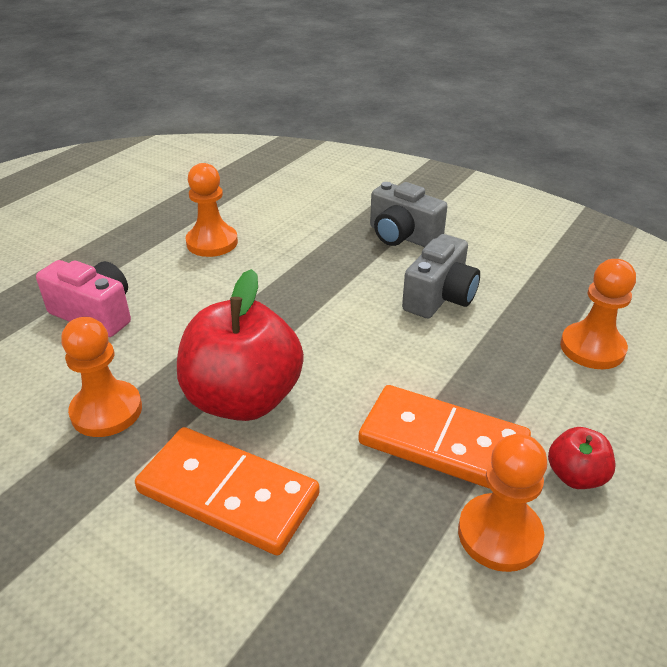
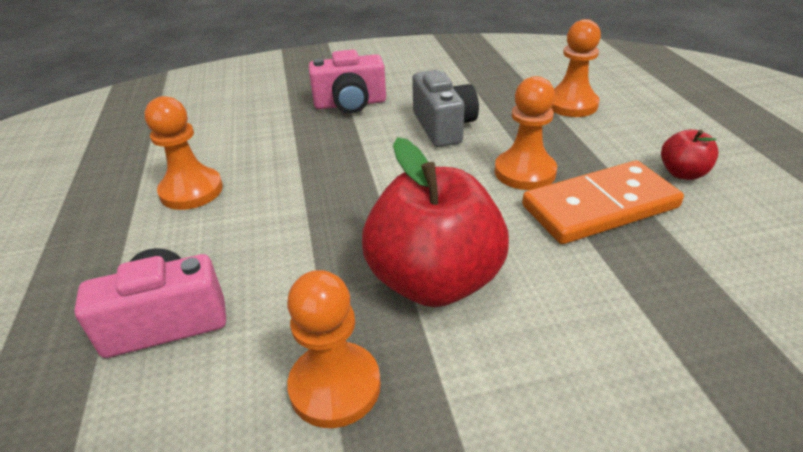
camera: 45 degrees left, 0 degrees up
(228, 493) = (546, 351): orange domino -> none
(402, 236) = (350, 104): grey camera -> pink camera
(499, 534) = (712, 231): orange pawn -> orange pawn (524, 172)

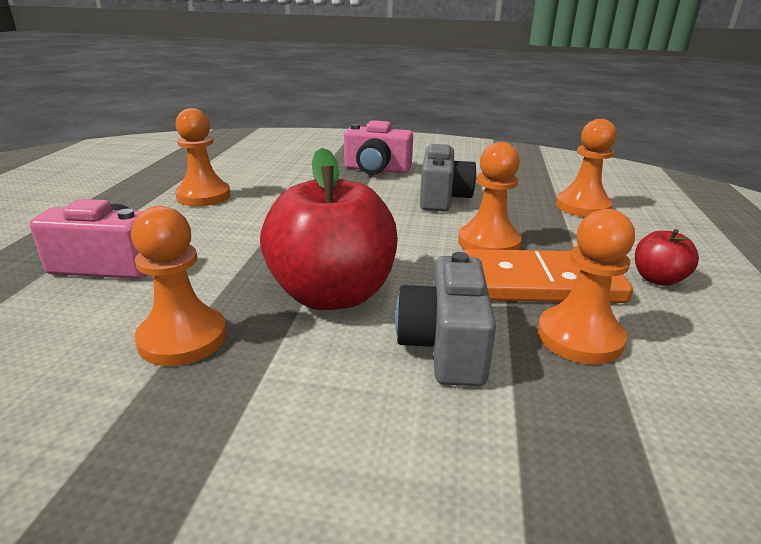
camera: 20 degrees right, 10 degrees down
(575, 305) = (444, 346): none -> grey camera
(668, 257) = (579, 337): none -> orange pawn

